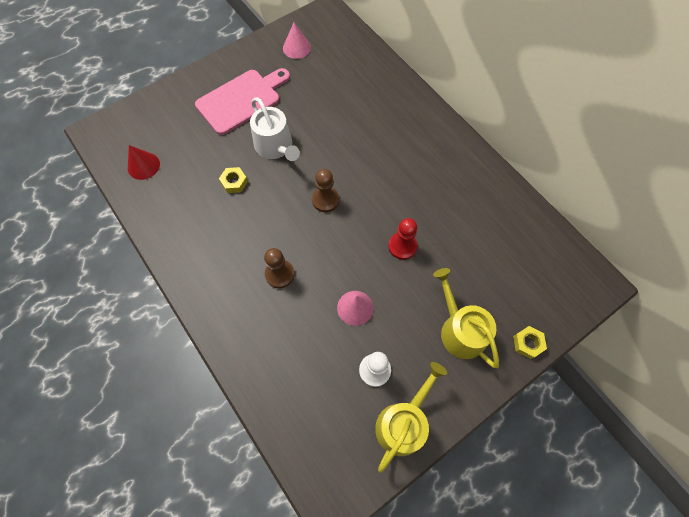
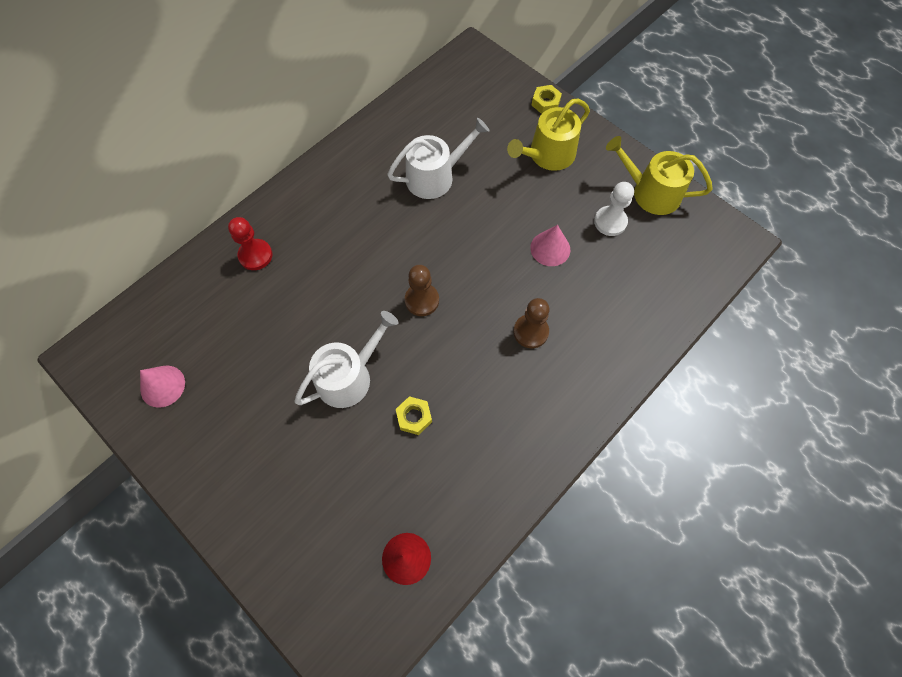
camera: 100 degrees left, 0 degrees up
(241, 100) = (270, 443): pink cutting board -> none
(402, 246) = (467, 213): red pawn -> red pawn (255, 255)
(444, 227) = (435, 176): none -> white watering can

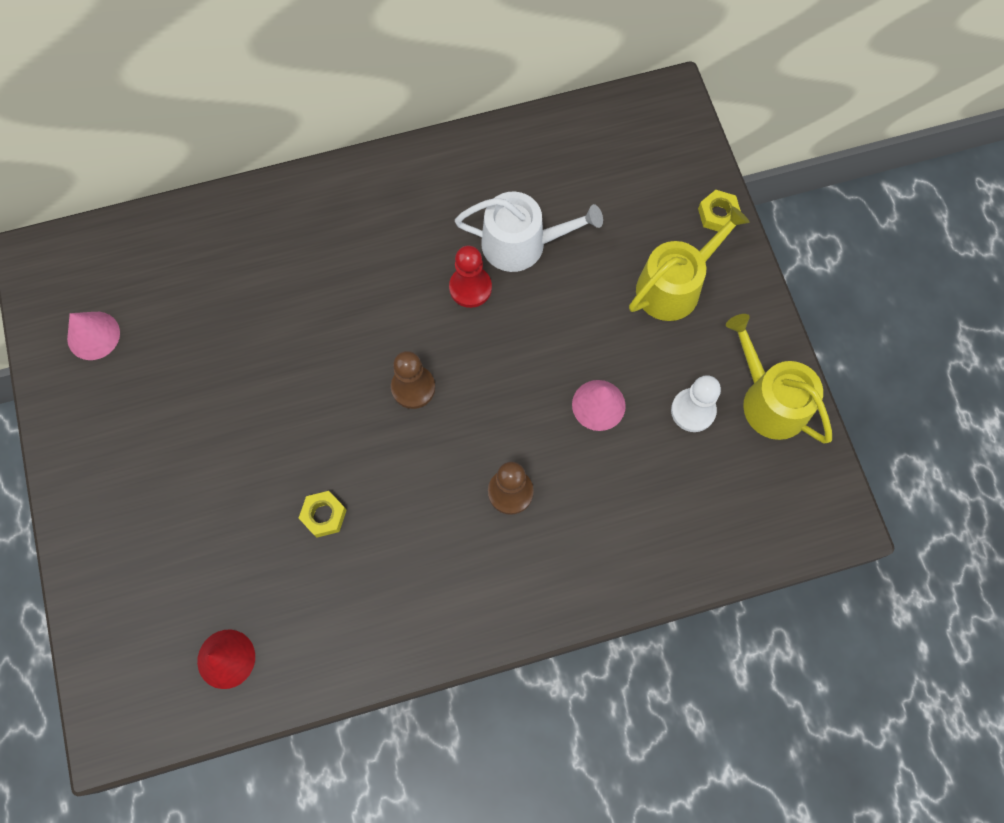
camera: 30 degrees right, 5 degrees up
(255, 255) = (266, 236): red pawn -> red pawn (470, 288)
(349, 376) = (284, 431): white watering can -> none
(548, 155) = (674, 285): yellow watering can -> yellow watering can turned 150 degrees clockwise

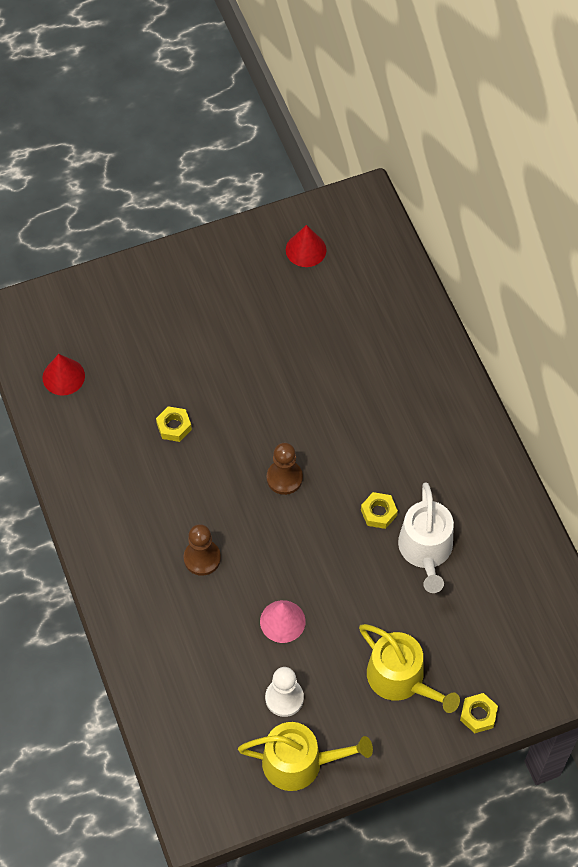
camera: 85 degrees right, 10 degrees down
(93, 335) = (306, 249): pink cone -> red cone
(470, 288) = (378, 513): red pawn -> yellow nut
(769, 400) = (300, 762): yellow watering can -> yellow watering can turned 45 degrees clockwise

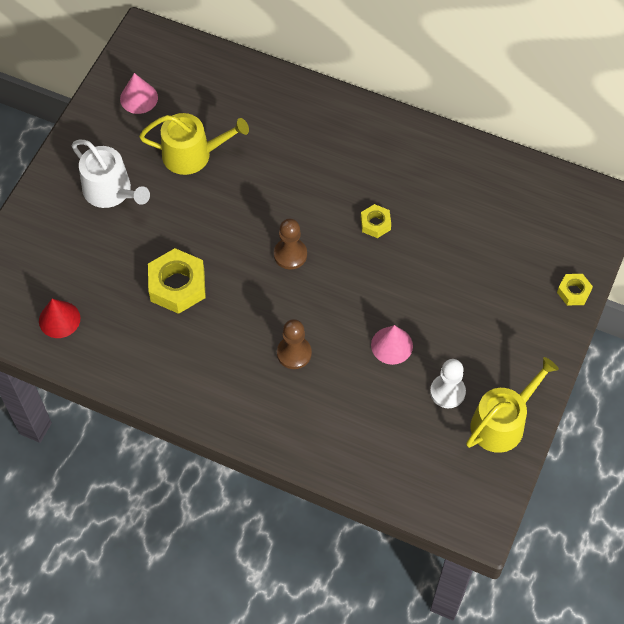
camera: 45 degrees left, 0 degrees up
(174, 426) = (177, 285): yellow nut -> yellow nut, size x1.85
(306, 249) = (139, 98): red cone -> pink cone
(401, 679) = (504, 313): yellow watering can -> yellow watering can (193, 154)
(426, 550) = (430, 221): white watering can -> white watering can (111, 191)

